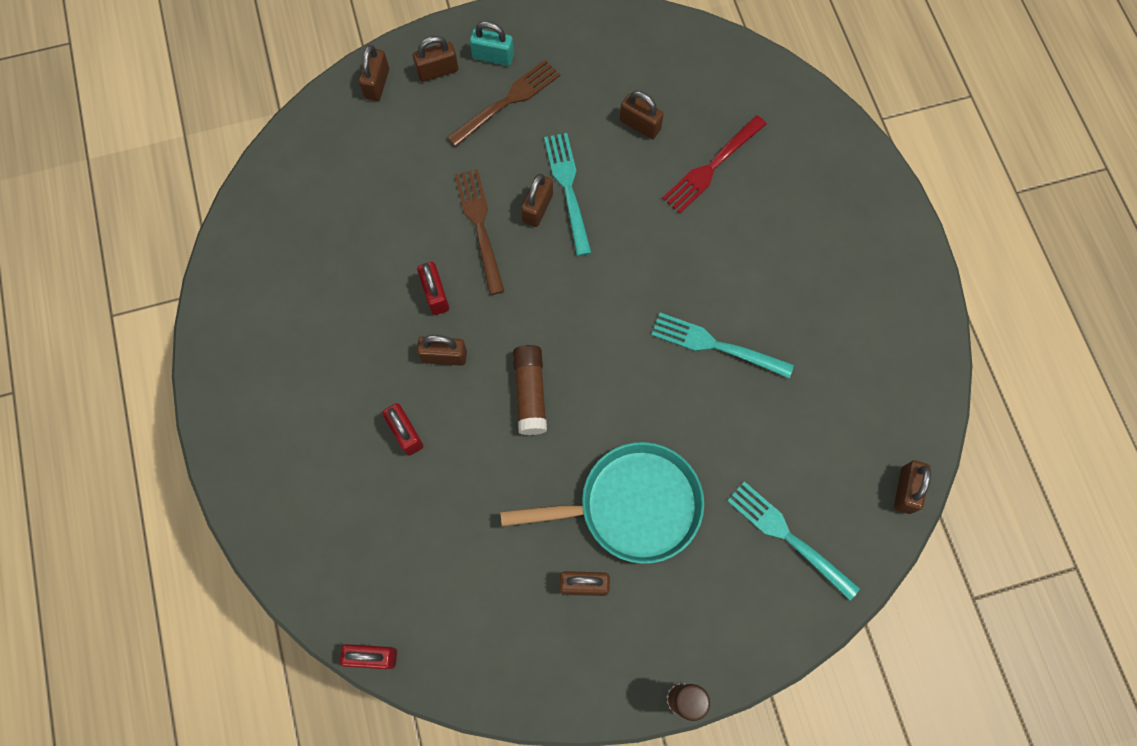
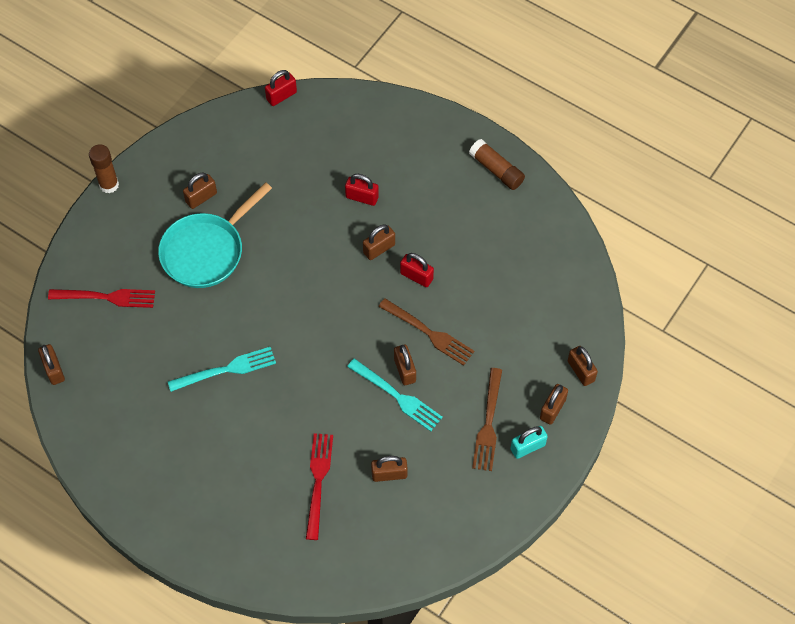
camera: 140 degrees right, 10 degrees down
(530, 393) = (313, 265): brown glue stick -> brown glue stick (496, 170)
(788, 537) = (106, 297): turquoise fork -> red fork

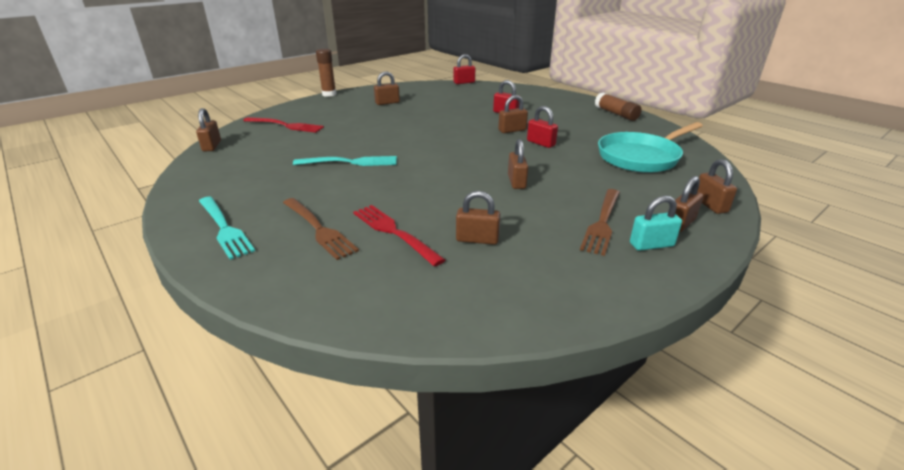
camera: 15 degrees right, 30 degrees down
(206, 251) = (376, 118): turquoise pan -> turquoise pan (641, 157)
(318, 481) = (394, 232): red fork -> red fork turned 60 degrees counterclockwise
(397, 396) = (504, 194): turquoise fork -> turquoise fork (224, 228)
(429, 333) = (546, 167): brown fork -> brown fork (318, 229)

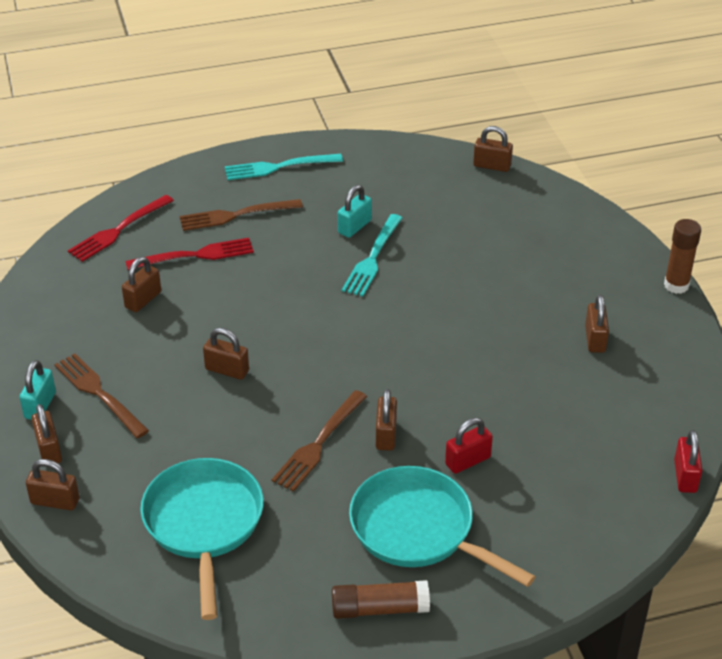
camera: 115 degrees right, 10 degrees up
(285, 125) = (537, 225): red fork -> red fork (119, 230)
(313, 175) = (354, 227): none -> turquoise padlock
(541, 143) = (319, 443): red padlock -> brown fork
(562, 114) = (419, 530): none -> turquoise pan

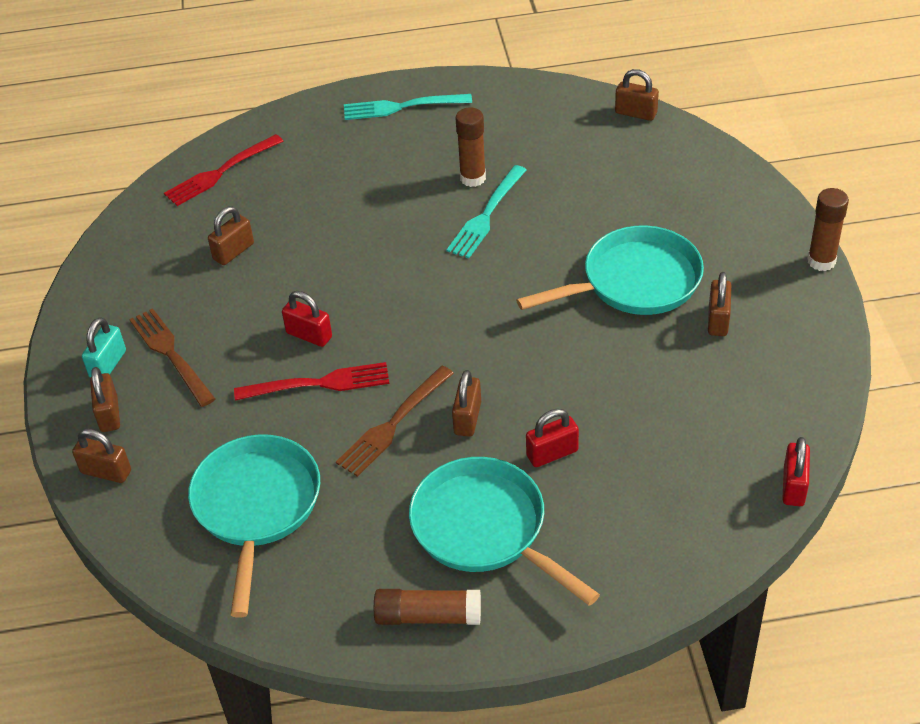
camera: 10 degrees right, 5 degrees up
(195, 255) = (296, 204): red fork -> red fork (318, 383)
(227, 370) = (309, 335): brown padlock -> red padlock
(236, 215) = (347, 160): brown fork -> none
(354, 227) = (473, 178): turquoise padlock -> brown glue stick
(515, 310) = (634, 282): none -> turquoise pan

